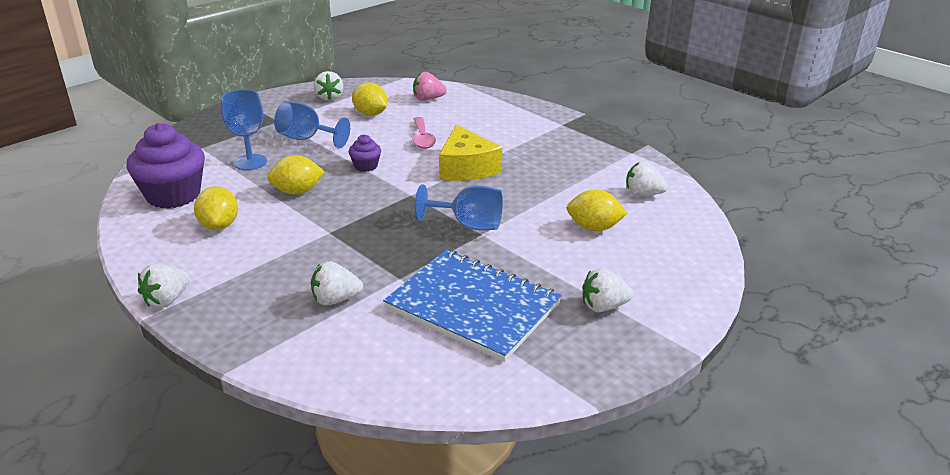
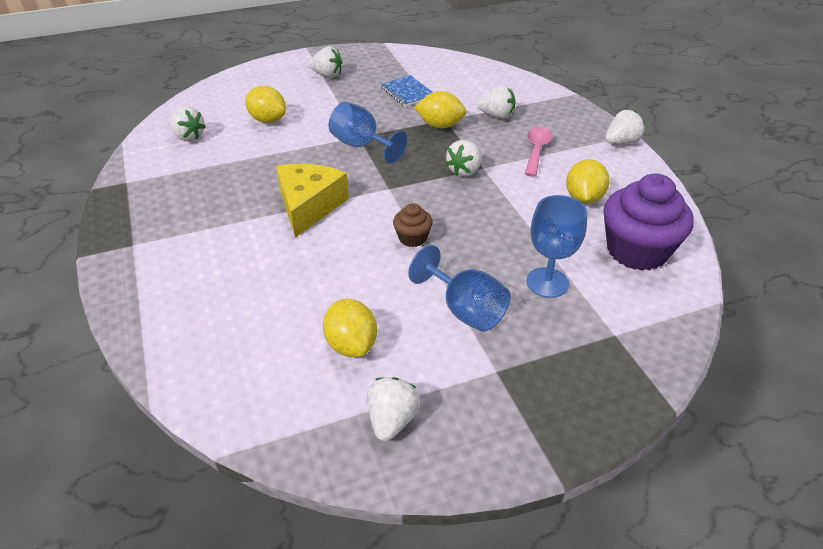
camera: 155 degrees left, 10 degrees up
(297, 191) = (500, 220): yellow lemon -> yellow lemon (440, 125)
(347, 224) = (464, 171): none -> white strawberry
(366, 166) = (412, 238): purple cupcake -> brown cupcake
(422, 138) = (318, 267): pink spoon -> pink spoon (536, 150)
(428, 99) = (241, 359): pink strawberry -> none
(473, 306) = (407, 92): blue notebook -> blue notebook, size x0.48

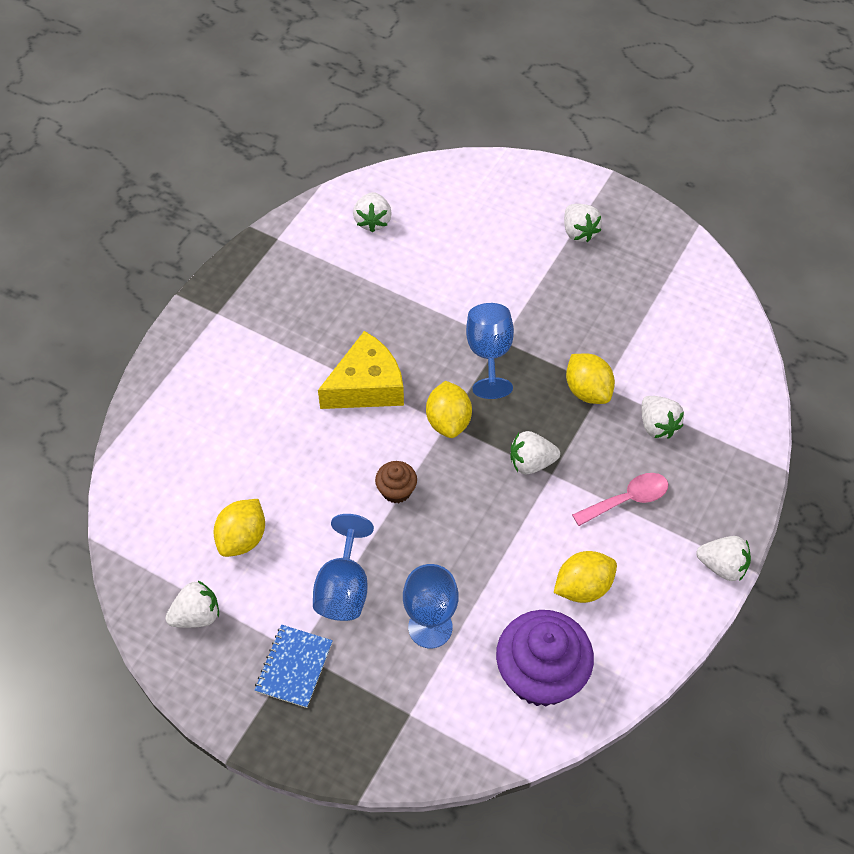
camera: 50 degrees right, 15 degrees up
(268, 120) = (455, 253): yellow lemon -> yellow lemon (448, 421)
(407, 92) = (619, 320): blue notebook -> blue notebook (294, 667)

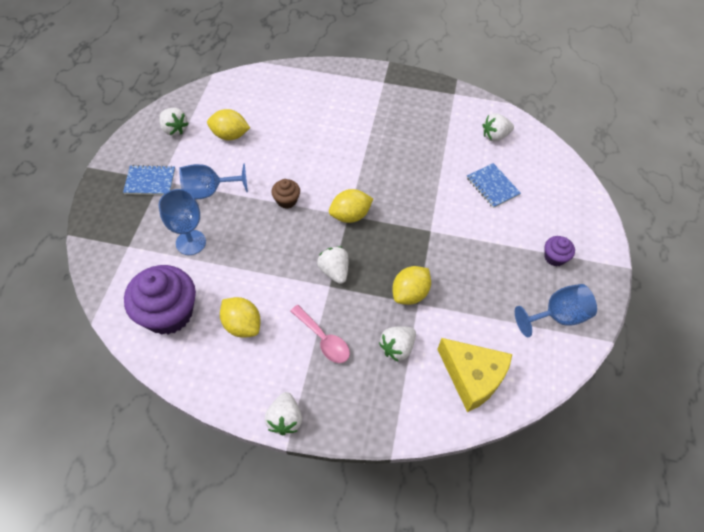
camera: 70 degrees right, 0 degrees up
(366, 386) = (360, 165): yellow cheese -> yellow cheese (472, 377)
(454, 253) = (492, 186): none -> blue notebook
(489, 354) = (415, 226): blue goblet -> blue goblet (557, 316)
(579, 232) = (554, 257): white strawberry -> purple cupcake

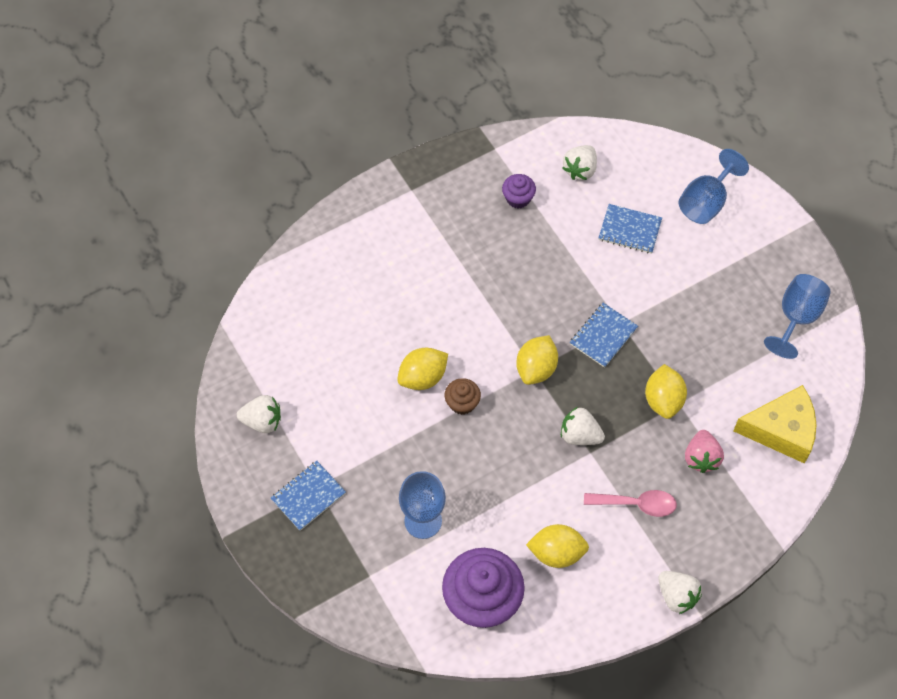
camera: 40 degrees left, 5 degrees up
(208, 191) = (378, 457): blue goblet -> blue goblet (706, 202)
(230, 135) = (327, 380): yellow lemon -> yellow lemon (423, 377)
(397, 348) = (701, 458): white strawberry -> pink strawberry
(411, 229) = (603, 336): none -> blue notebook
(554, 257) = (746, 261): purple cupcake -> purple cupcake (518, 198)

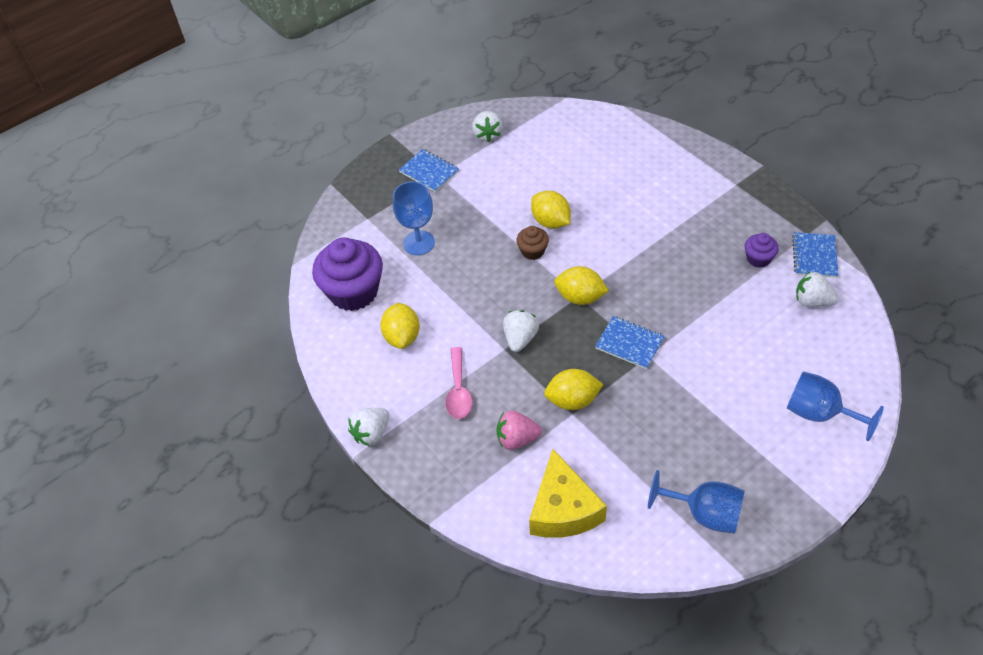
camera: 85 degrees right, 10 degrees down
(630, 230) = (758, 350): blue notebook -> blue notebook (814, 256)

